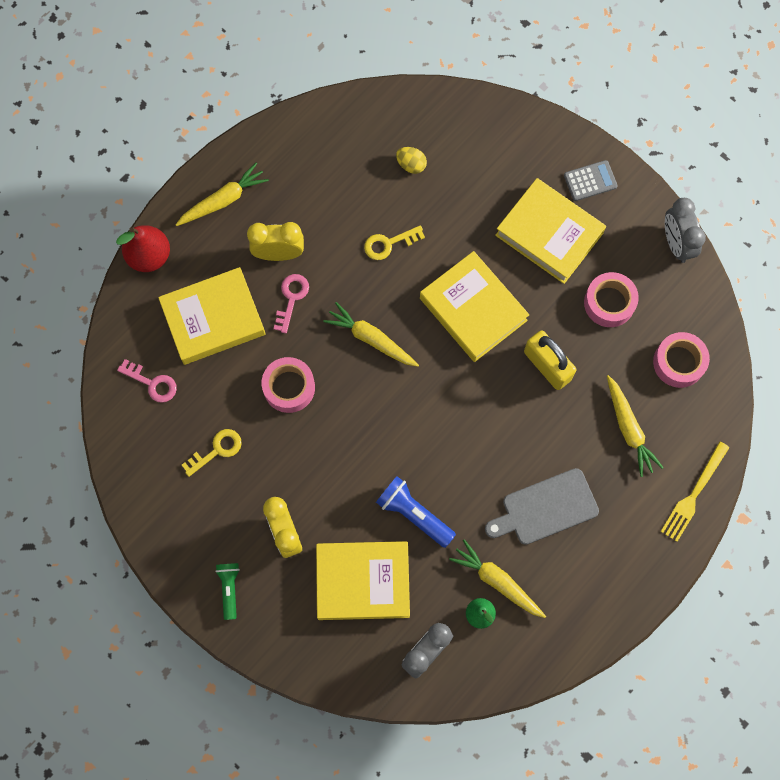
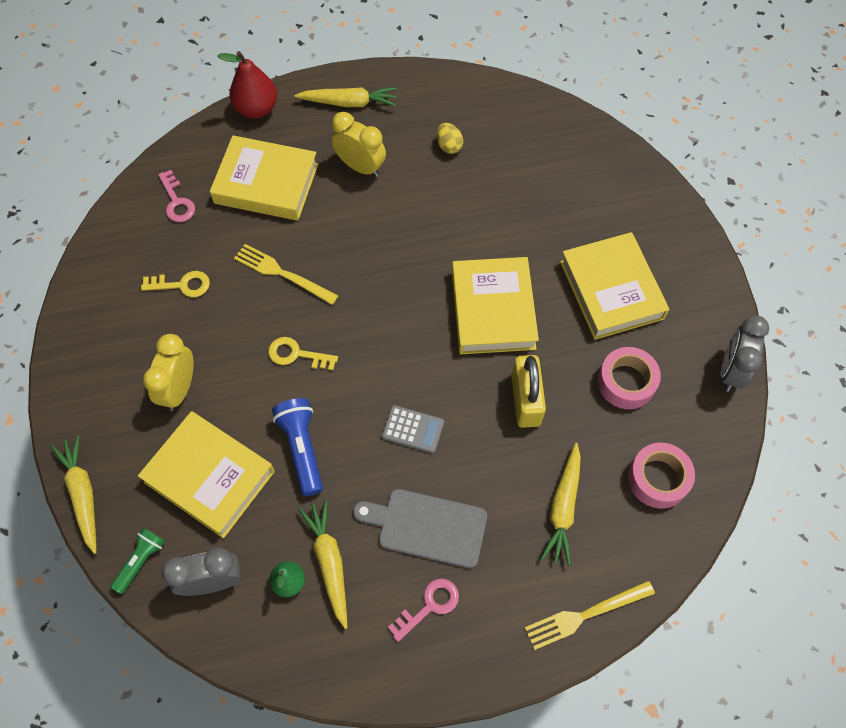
camera: 35 degrees right, 10 degrees down
(229, 589) = (94, 404): green flashlight -> green flashlight (141, 561)
(289, 387) = (282, 273): pink tape -> yellow fork
(291, 298) = (342, 206): pink key -> pink key (429, 606)
(371, 339) = (383, 279): yellow carrot -> yellow carrot (83, 495)
(389, 244) = (459, 213): yellow key -> yellow key (296, 354)
(411, 165) = (527, 164): yellow egg -> yellow egg (449, 146)
(590, 181) = (683, 269): grey calculator -> grey calculator (413, 429)

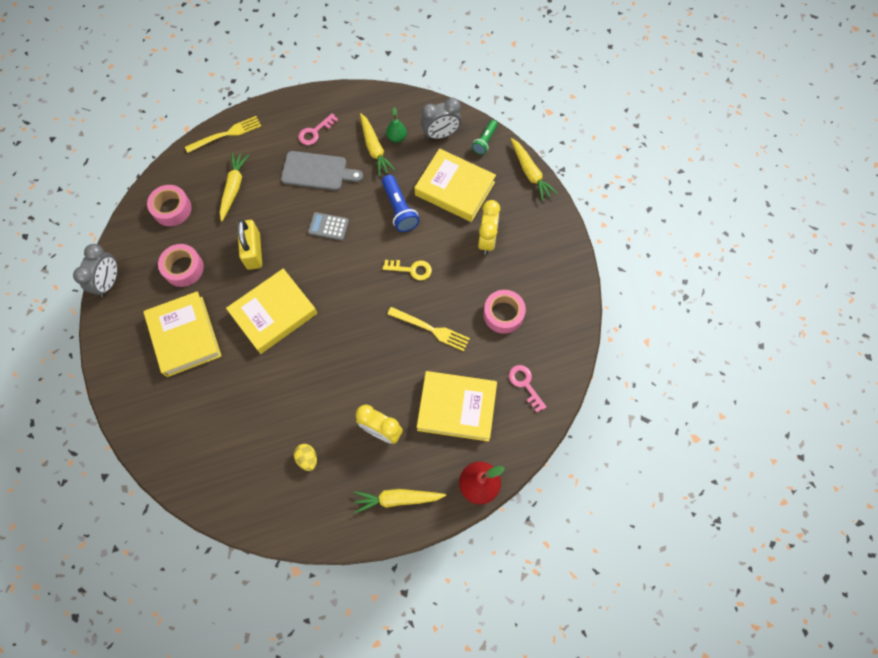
camera: 175 degrees right, 5 degrees up
(182, 285) = (503, 314): yellow key -> pink tape
(493, 310) = (273, 313): yellow book -> yellow book turned 60 degrees clockwise

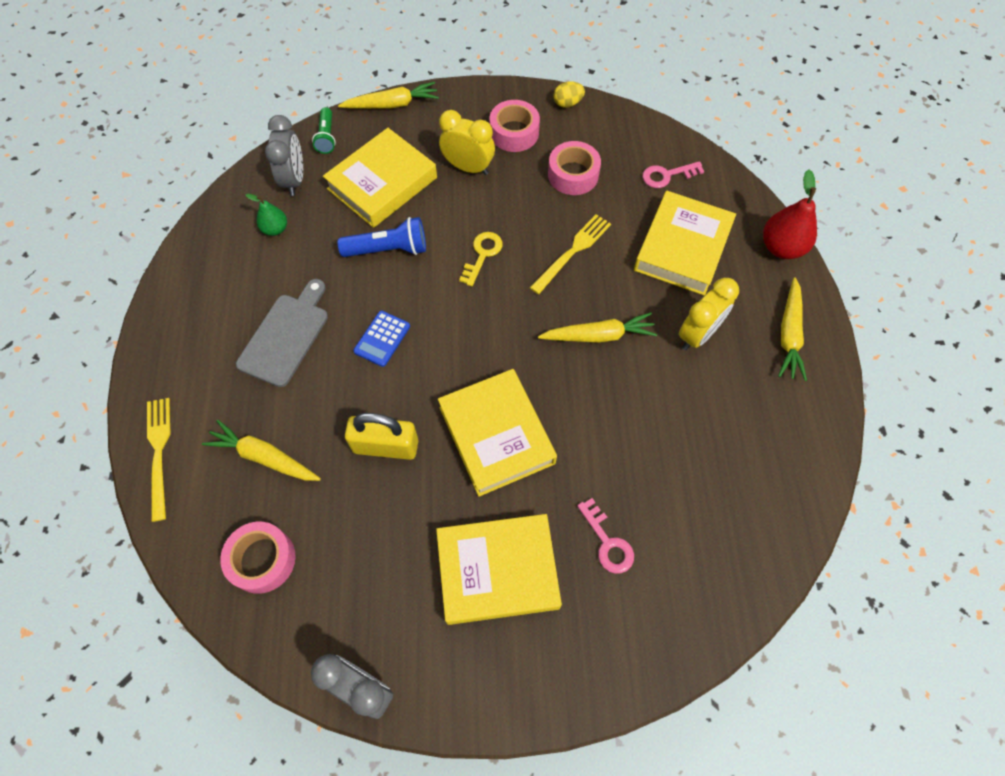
camera: 75 degrees left, 5 degrees down
(183, 268) = (379, 556): pink tape -> pink tape (514, 133)
(307, 459) = (721, 429): yellow egg -> yellow egg (567, 103)
(315, 132) = (217, 327): pink key -> pink key (607, 542)
(328, 226) = (382, 339): grey calculator -> blue calculator
(374, 148) = (280, 258): yellow carrot -> yellow carrot (598, 335)
(485, 141) = (327, 137): green flashlight -> green flashlight turned 45 degrees clockwise

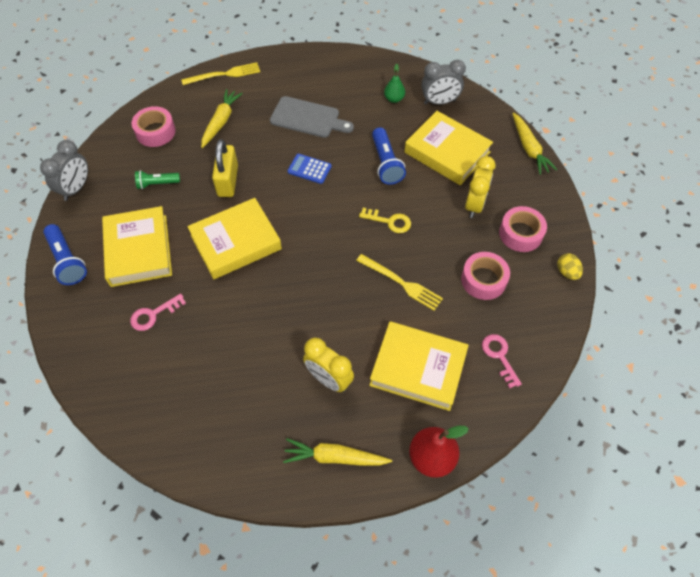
camera: 85 degrees right, 5 degrees down
(327, 137) = (484, 114): green flashlight -> green flashlight (157, 184)
(508, 683) = (67, 261): none -> blue flashlight
(598, 335) = (322, 304): yellow carrot -> none

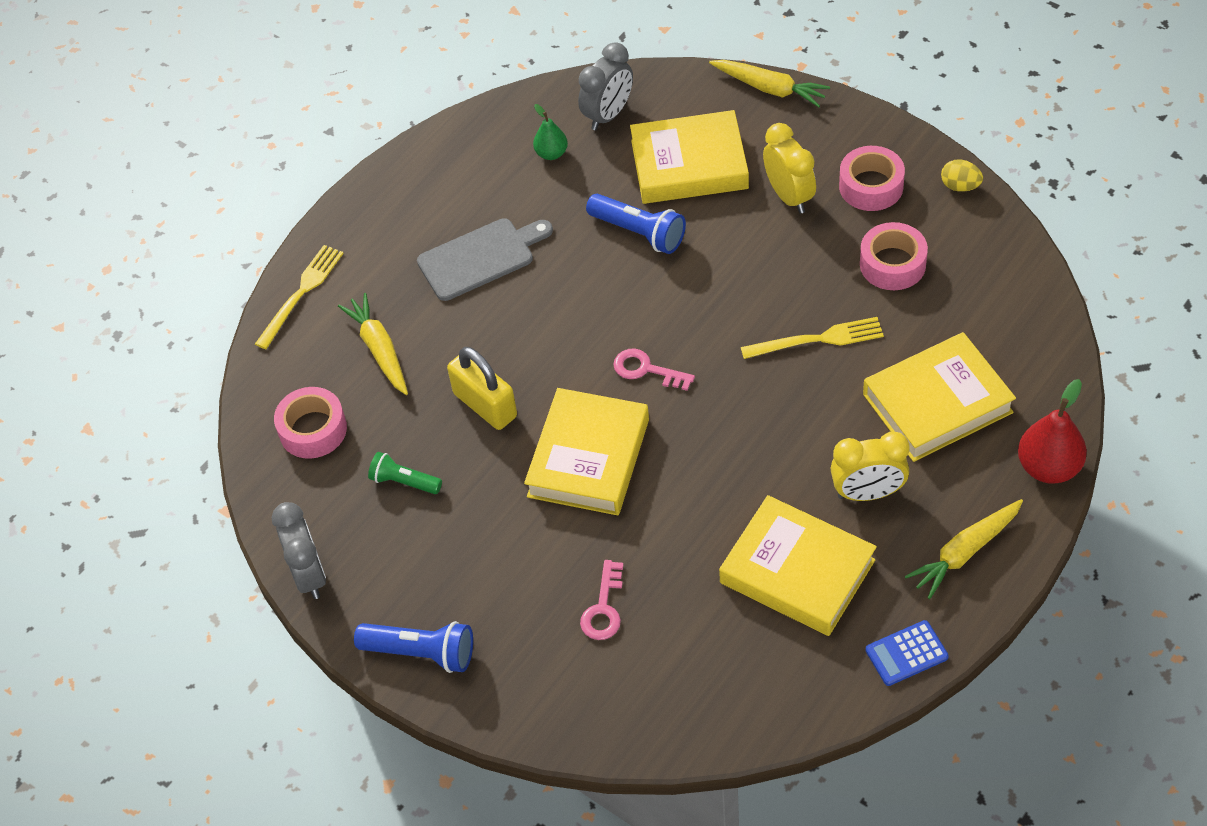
camera: 40 degrees left, 5 degrees down
(139, 250) = (489, 565): yellow book -> yellow book (797, 571)
(157, 184) = (404, 482): green flashlight -> green flashlight turned 75 degrees clockwise
(309, 169) = (561, 311): blue calculator -> blue calculator (906, 653)
(389, 221) = (724, 290): yellow key -> none
(499, 356) = (996, 322): pink key -> pink key (646, 370)

